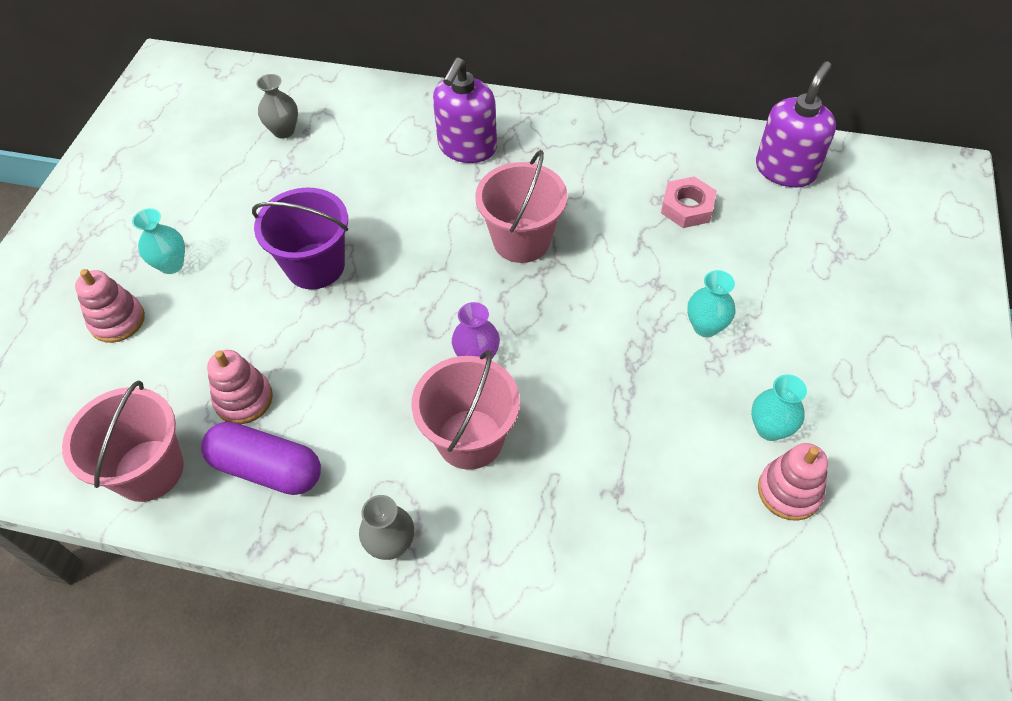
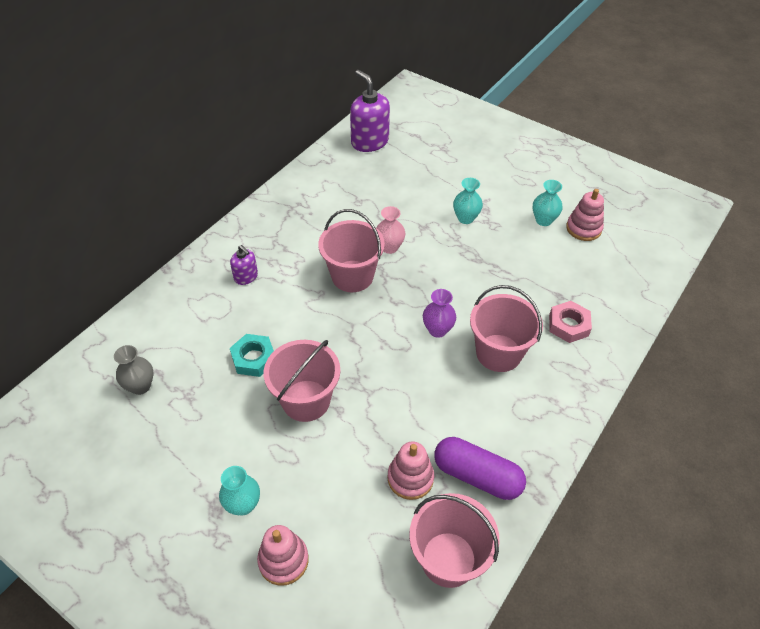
camera: 70 degrees left, 5 degrees down
(267, 468) = (477, 476): purple capsule -> purple capsule turned 75 degrees clockwise
(315, 266) = (306, 400): purple bucket -> pink bucket
(354, 200) = (253, 358): none -> turquoise nut
(391, 544) = (560, 417): grey vase -> none
(467, 147) = (246, 277): purple soap dispenser -> purple soap dispenser, size x0.53
(594, 260) = (389, 247): none -> pink vase
(687, 207) = (372, 191): pink nut -> pink nut (568, 325)

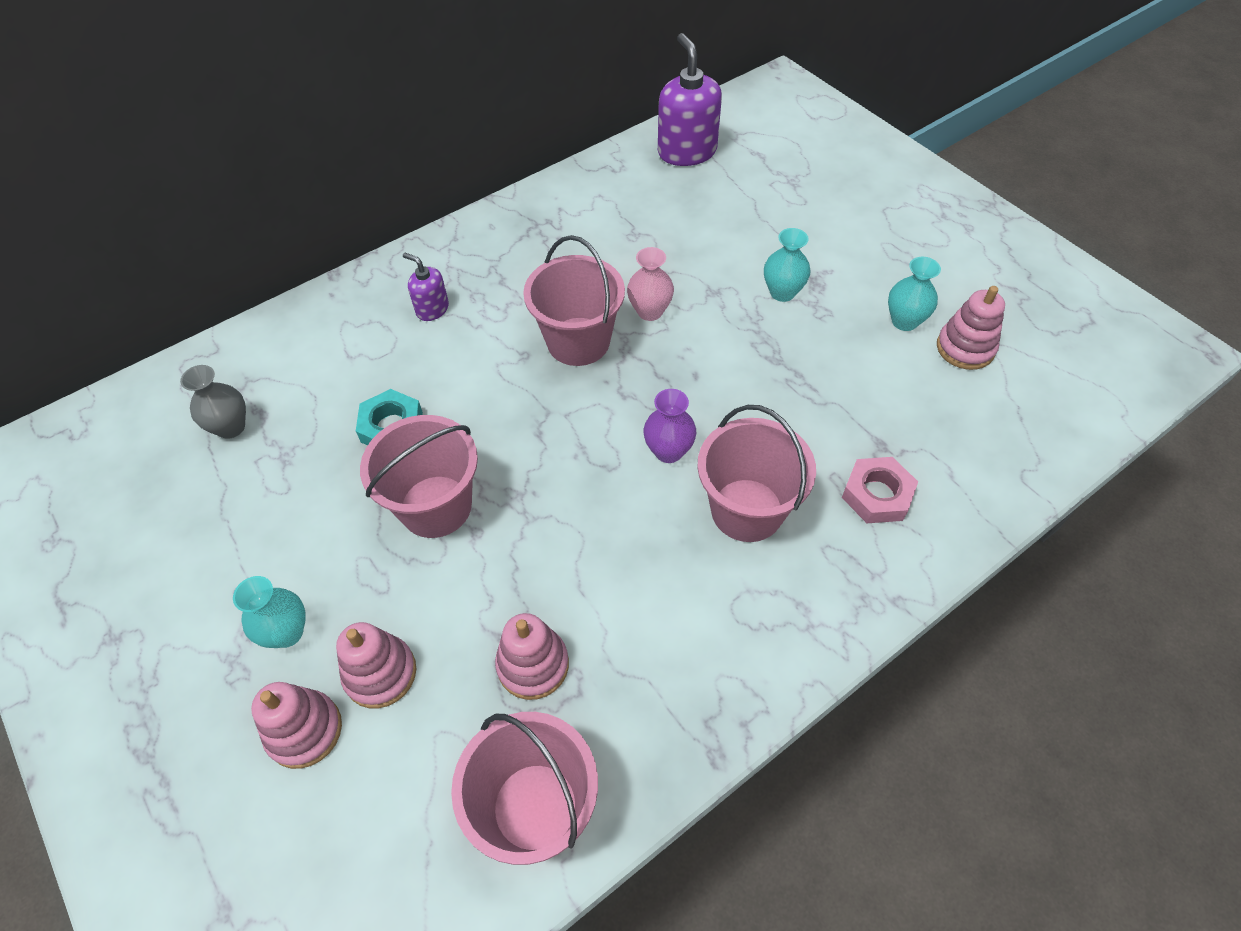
camera: 20 degrees right, 5 degrees up
(246, 277) = (432, 309): purple soap dispenser -> purple soap dispenser turned 150 degrees clockwise
(317, 511) = (380, 673): none -> pink stacking toy
(477, 476) = (634, 692): purple capsule -> none

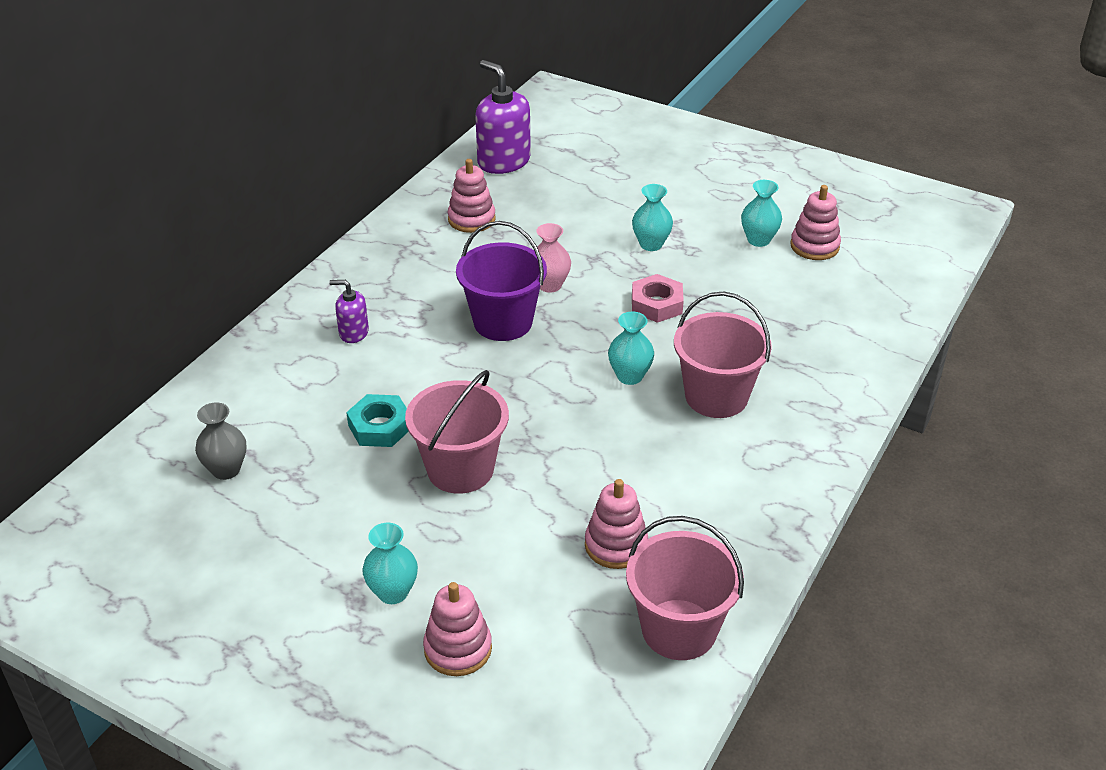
camera: 25 degrees left, 15 degrees down
(380, 673) = (494, 592): pink stacking toy -> pink stacking toy (471, 219)
(578, 341) = (503, 322): pink bucket -> purple bucket
(668, 451) = (629, 376): purple vase -> turquoise vase
(877, 495) = (807, 358): pink nut -> pink nut (656, 304)

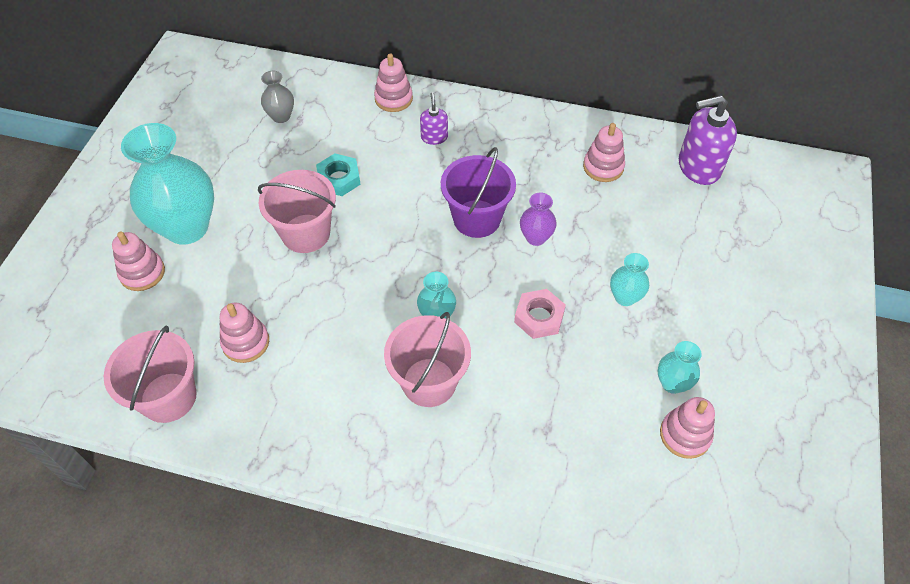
camera: 75 degrees right, 15 degrees up
(262, 356) = (393, 99): none -> pink stacking toy
(393, 592) = (187, 227): turquoise vase -> turquoise vase, size x2.16
(503, 161) = (698, 167): purple soap dispenser -> purple soap dispenser turned 135 degrees counterclockwise
(550, 285) = (536, 237): pink vase -> purple vase

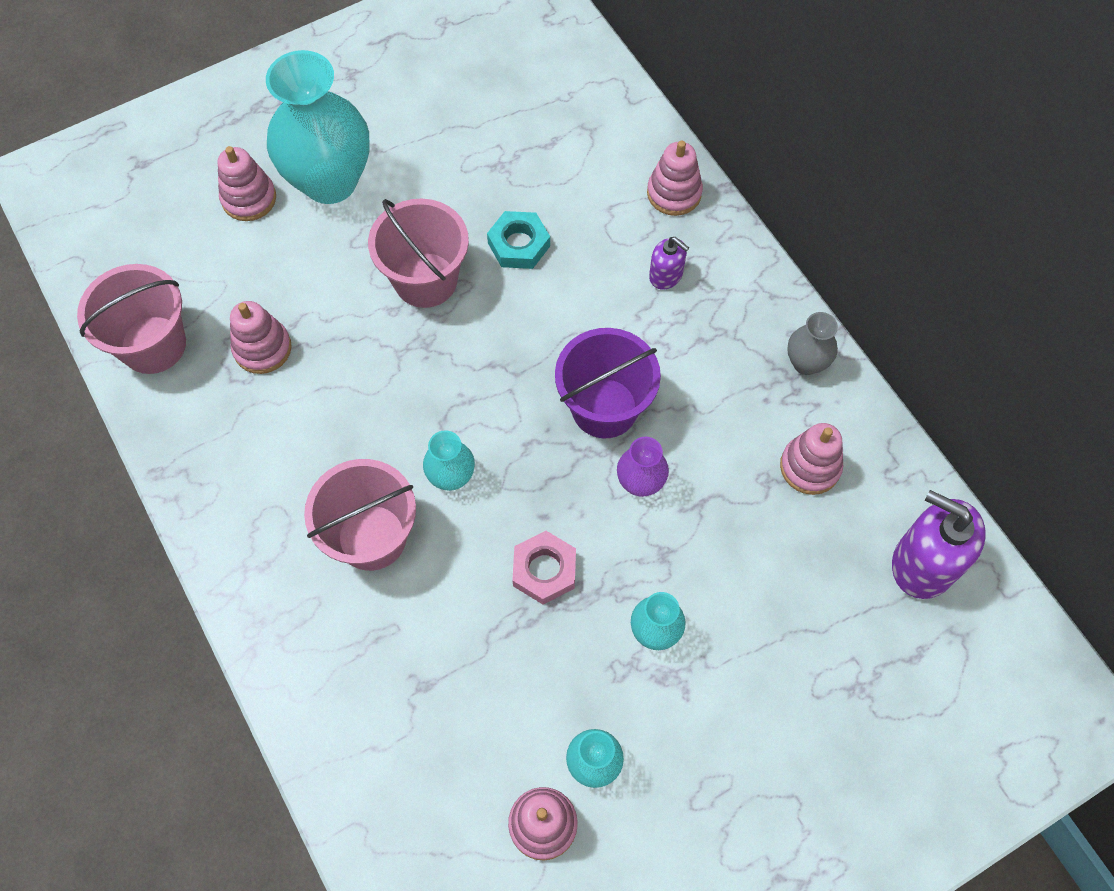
camera: 45 degrees right, 10 degrees up
(281, 116) = (538, 123): grey vase -> grey vase (806, 363)
(434, 137) = (666, 275): purple soap dispenser -> purple soap dispenser turned 90 degrees clockwise

